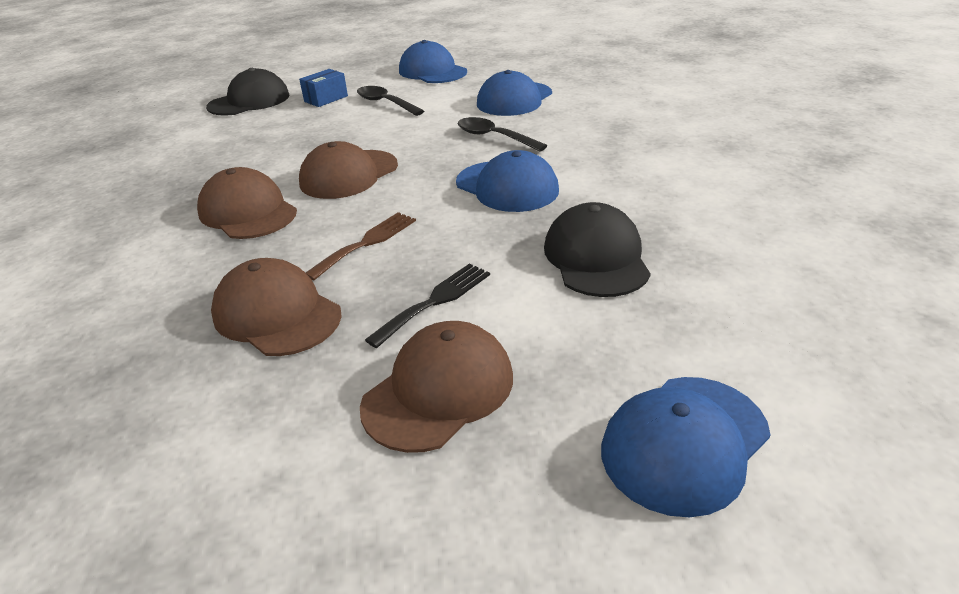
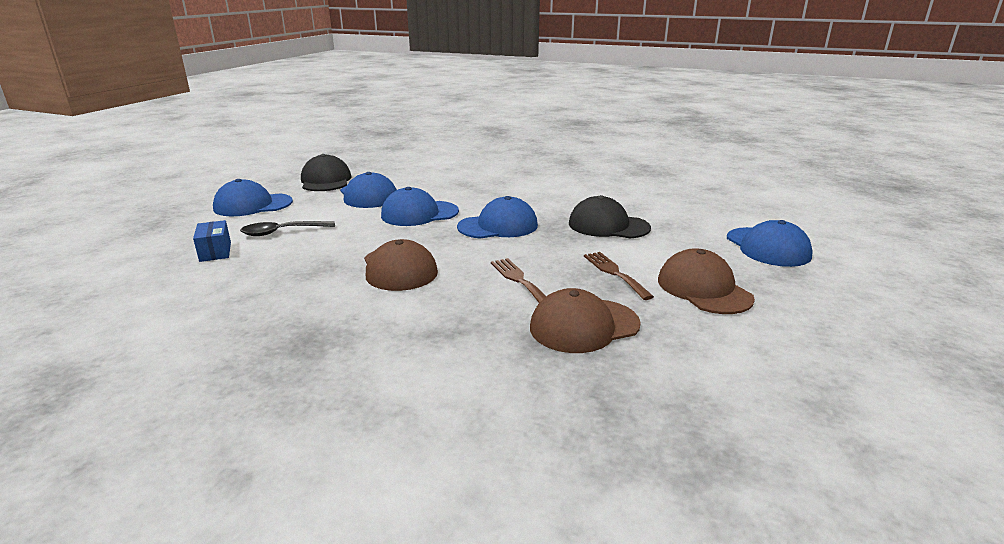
camera: 65 degrees left, 10 degrees down
(247, 212) = (404, 318): brown cap -> none
(249, 101) = (131, 287): black cap -> black cap (326, 180)
(435, 301) = (614, 273): black fork -> brown fork
(494, 137) = (419, 214): black spoon -> blue cap

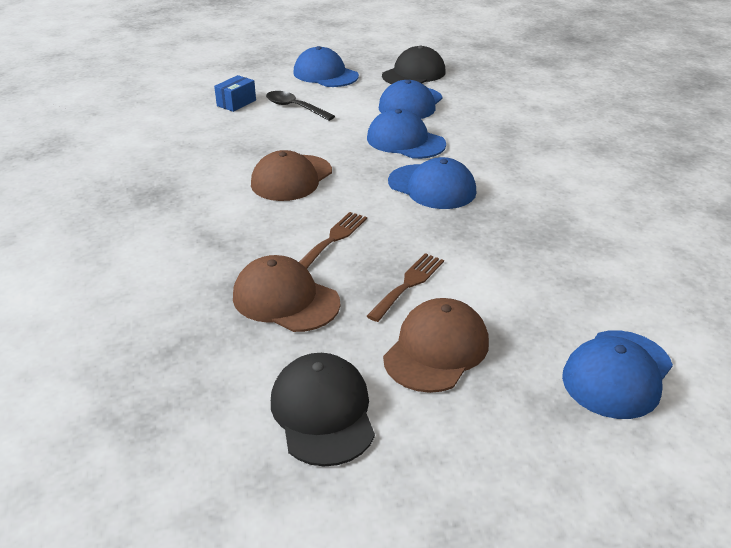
camera: 55 degrees right, 10 degrees up
(608, 226) = (521, 245): black cap -> black cap (323, 412)

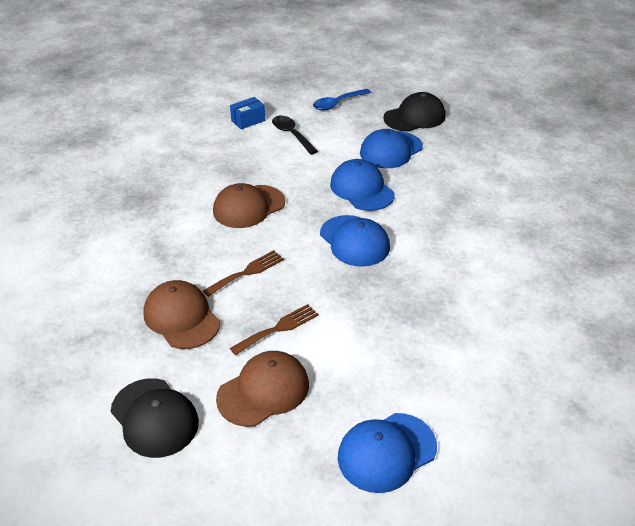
camera: 20 degrees right, 5 degrees up
(323, 412) = (154, 417): black cap -> black cap turned 135 degrees clockwise
(325, 74) = (337, 103): blue cap -> blue spoon

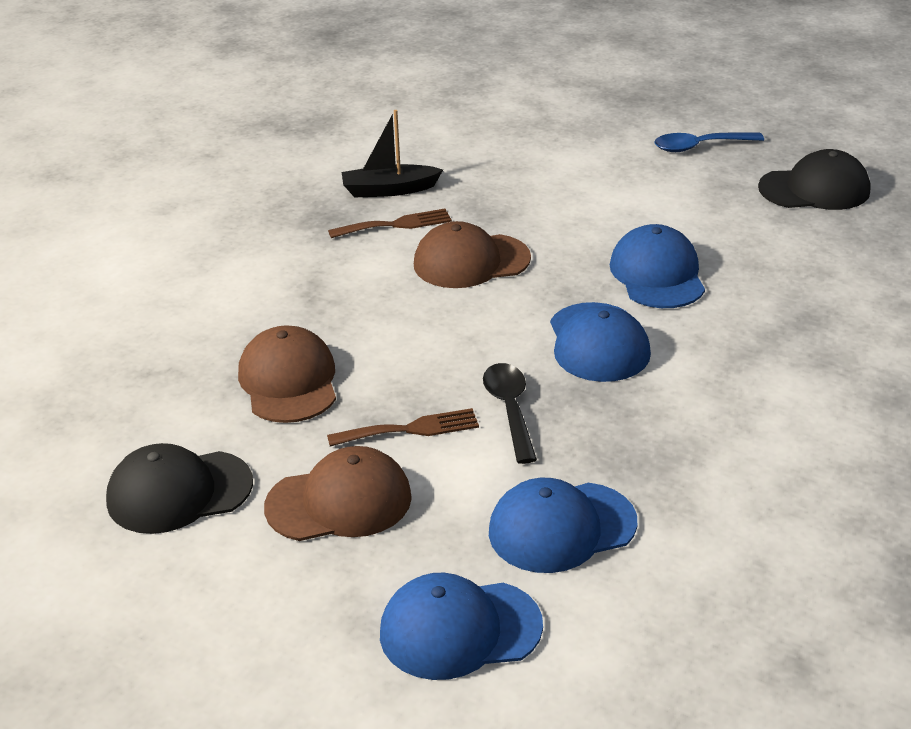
camera: 25 degrees right, 5 degrees down
(154, 417) = (179, 492): black cap -> black cap turned 90 degrees clockwise
(169, 170) = (389, 190): none -> black boat
(247, 272) = (413, 346): brown fork -> brown fork (396, 224)
(248, 120) = (545, 145): blue box -> none
(292, 135) = (598, 177): black spoon -> black spoon (510, 410)
(391, 150) = (742, 229): blue cap -> blue cap (561, 527)

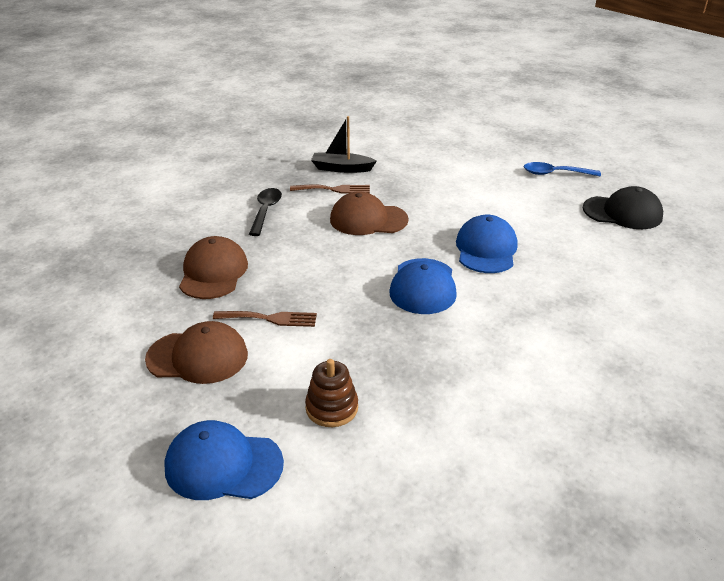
camera: 15 degrees right, 0 degrees up
(179, 492) = (106, 328): black cap -> none
(510, 410) = (341, 319): black spoon -> black spoon (266, 211)
(561, 527) = (332, 408): blue cap -> brown stacking toy

